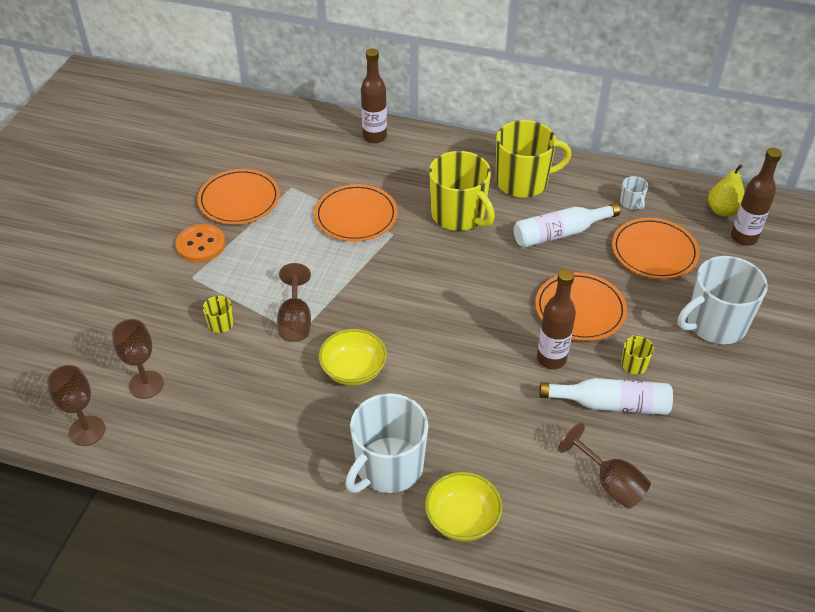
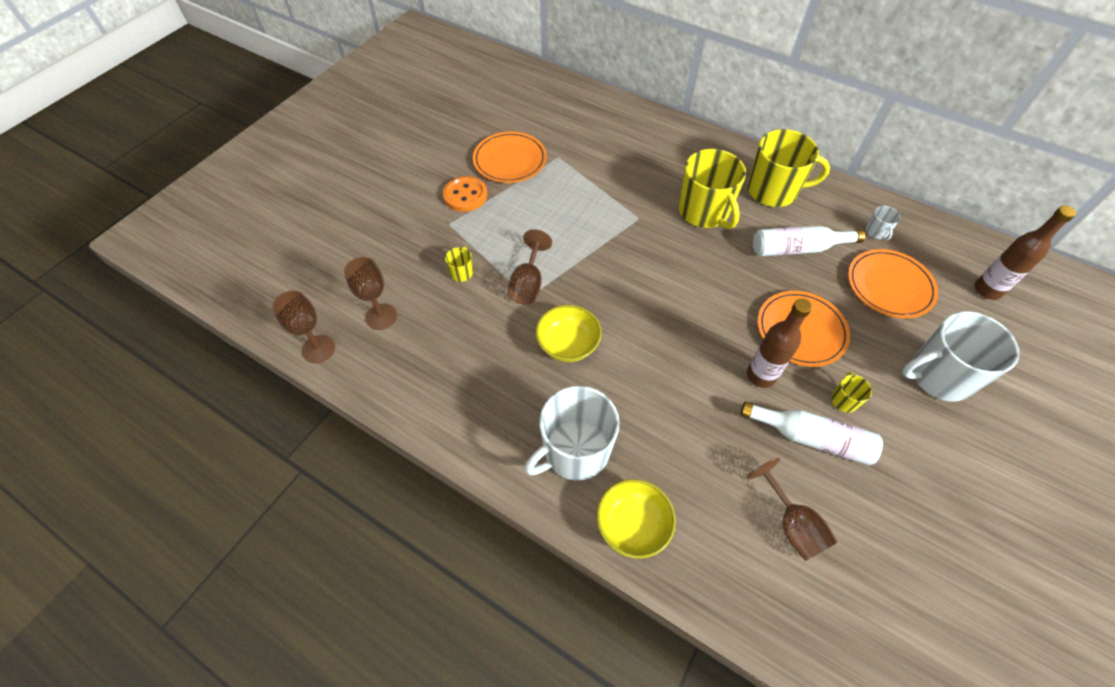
camera: 15 degrees right, 10 degrees up
(356, 216) = (609, 194): orange plate -> none
(374, 137) = (645, 123): brown bottle -> none
(722, 211) = (970, 257): yellow pear -> none

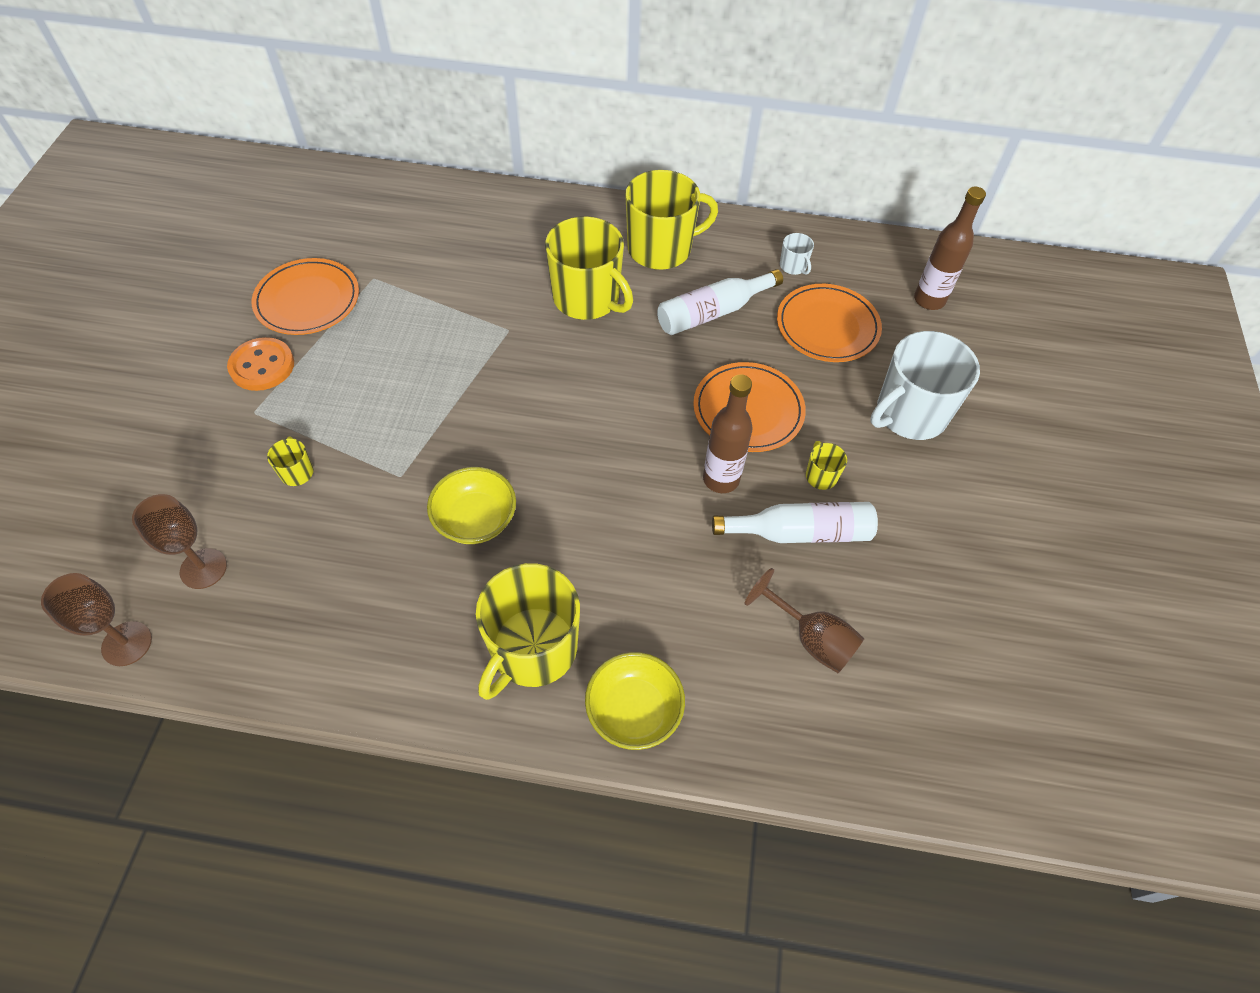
camera: 25 degrees left, 0 degrees up
(528, 283) = (394, 458): brown goblet -> none
(575, 451) = (533, 650): white mug -> yellow mug

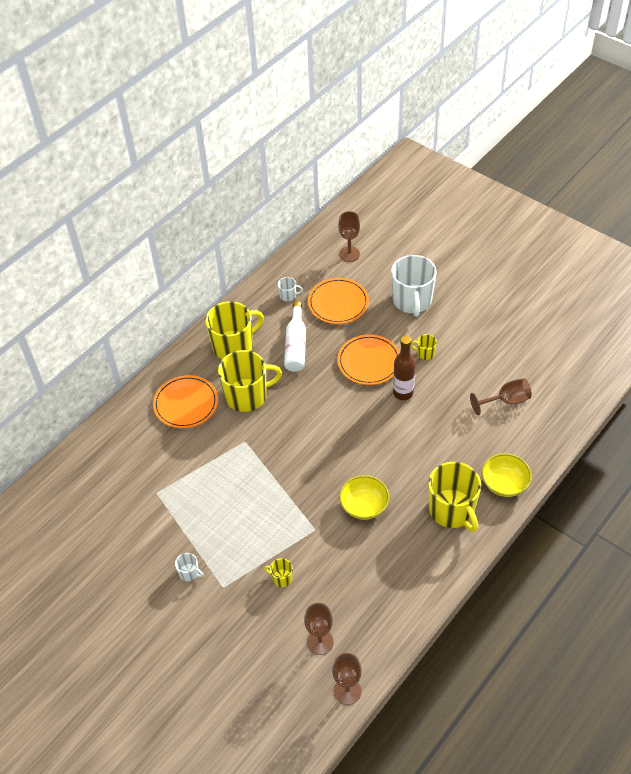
camera: 55 degrees left, 5 degrees down
(262, 366) = (189, 573): orange button -> white mug
(307, 300) = (150, 533): orange plate -> orange plate (186, 404)
(661, 249) = (234, 346): yellow mug -> yellow mug turned 45 degrees clockwise
(800, 532) = (451, 377): white bottle -> none
(929, 300) = (349, 254): brown bottle -> brown goblet

